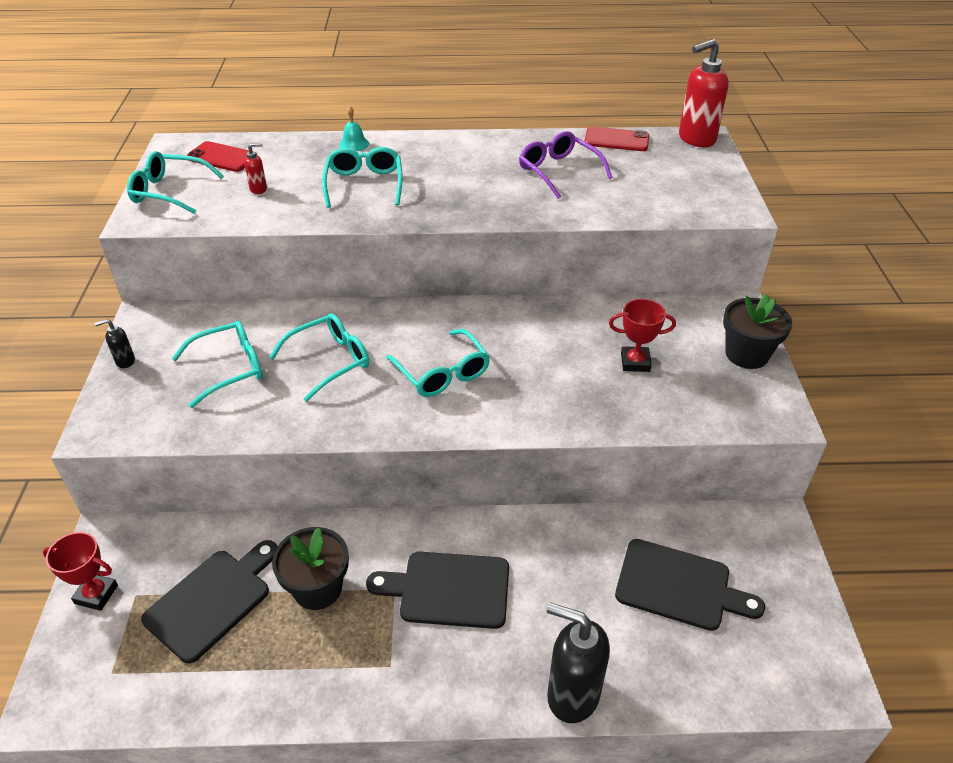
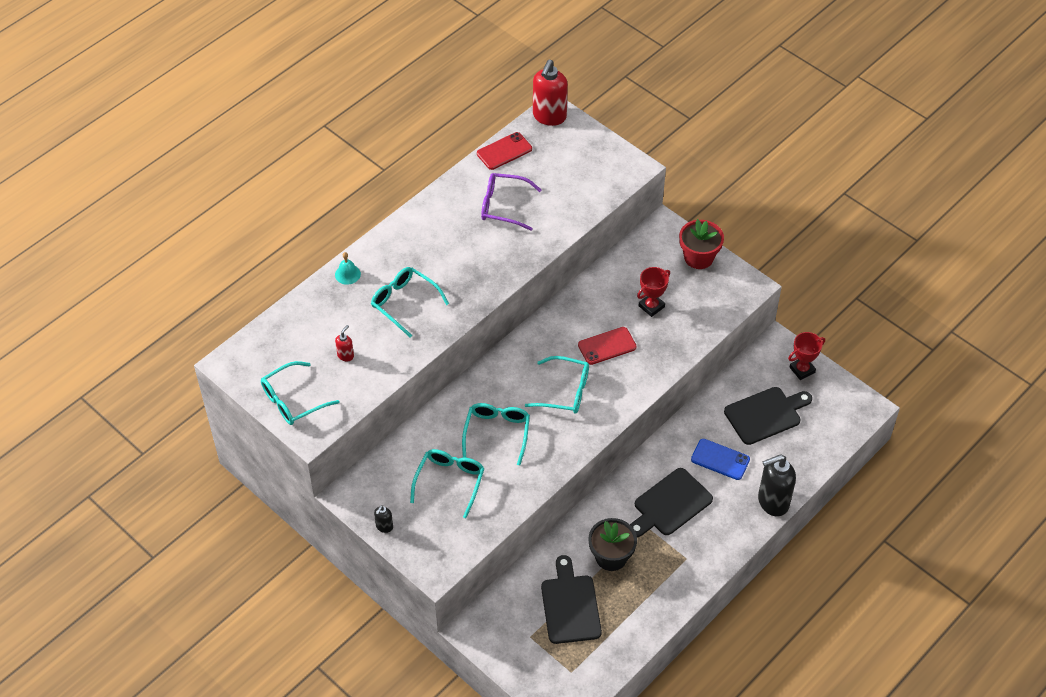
camera: 45 degrees left, 10 degrees up
(96, 594) = (511, 653): red trophy -> red trophy (802, 370)
(222, 157) = (279, 349): red phone -> red phone (607, 346)
(564, 590) = (720, 459): none -> blue phone
(746, 354) = (698, 257): black flower pot -> red flower pot

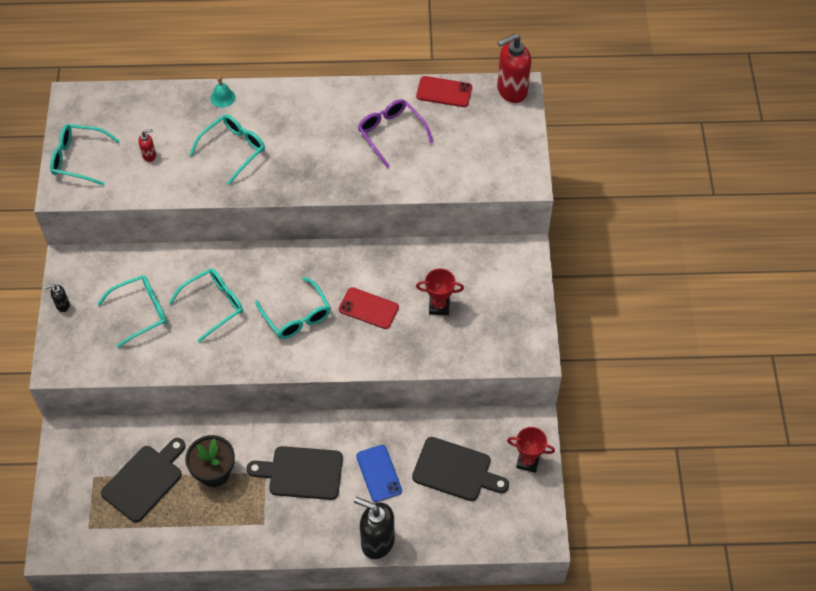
camera: 45 degrees right, 5 degrees up
(404, 303) = (233, 149): turquoise glasses -> turquoise glasses turned 45 degrees clockwise
(698, 257) = (523, 299): red flower pot -> none

